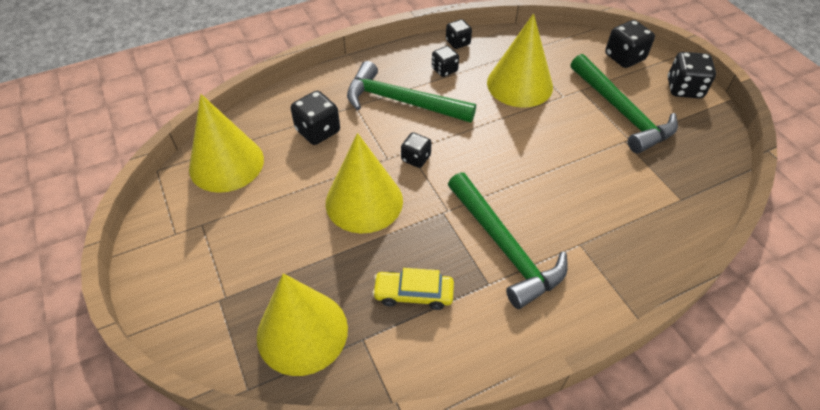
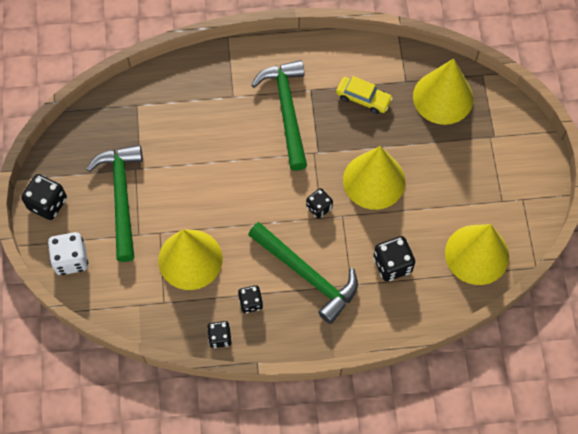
camera: 160 degrees left, 15 degrees up
(624, 57) = (71, 259): black dice -> white dice

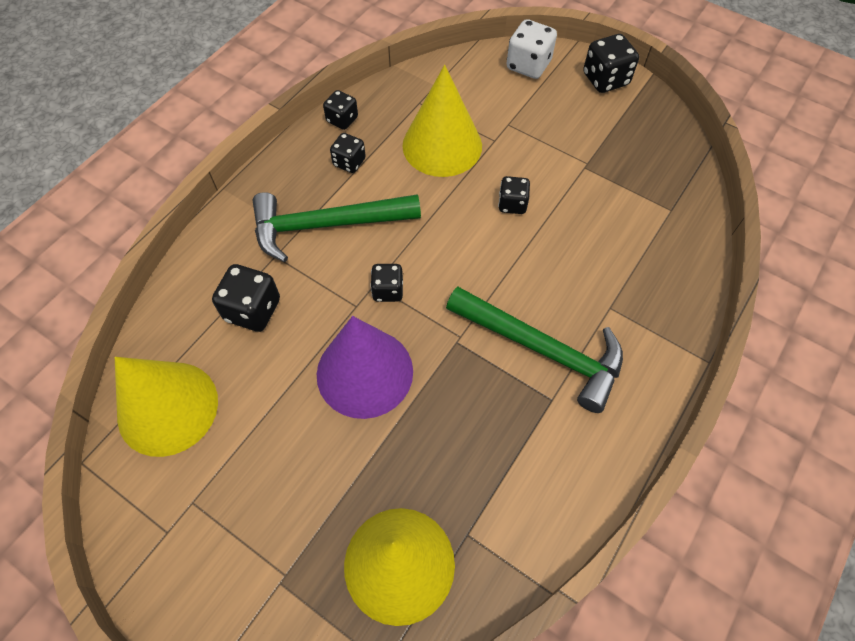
camera: 130 degrees right, 5 degrees down
(121, 197) = (562, 134): green hammer -> none
(203, 187) = (512, 204): none -> black dice
(363, 98) = (486, 453): yellow car -> none
(374, 180) = (364, 372): yellow cone -> purple cone

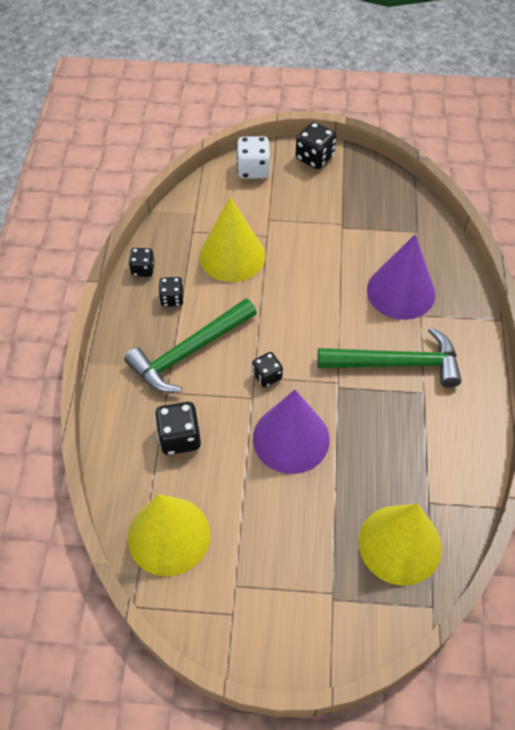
camera: 30 degrees left, 5 degrees down
(512, 204) = (311, 275): black dice -> none
(604, 269) = (401, 291): none -> purple cone

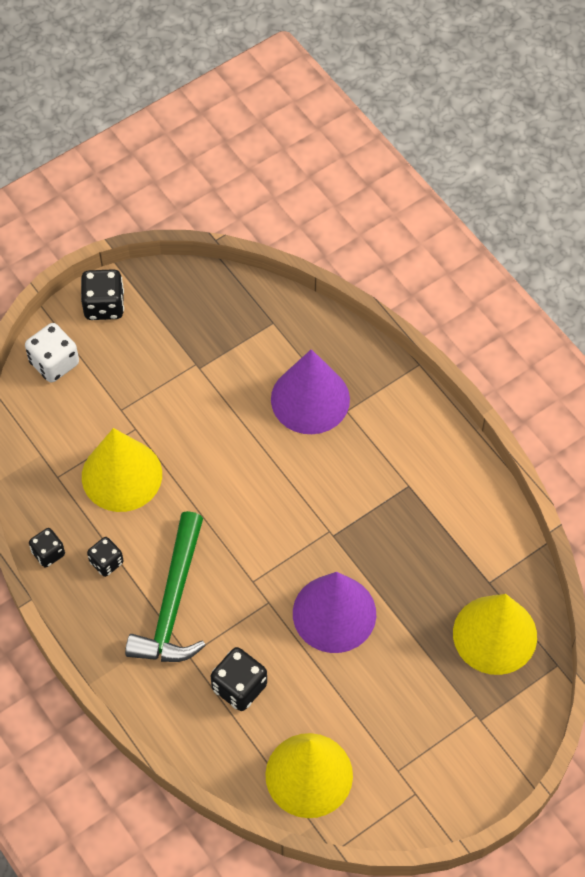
camera: 40 degrees left, 5 degrees up
(267, 376) = (263, 572): black dice -> none
(396, 364) = (364, 475): green hammer -> none

